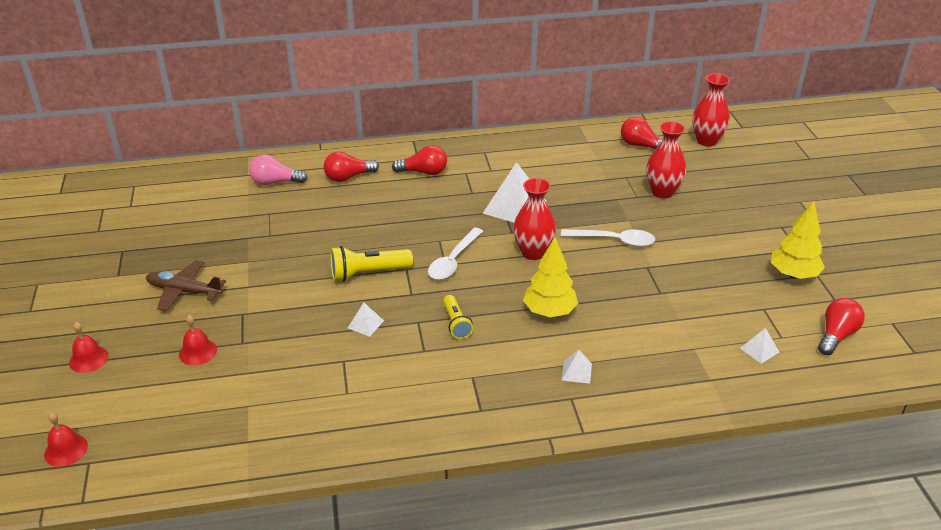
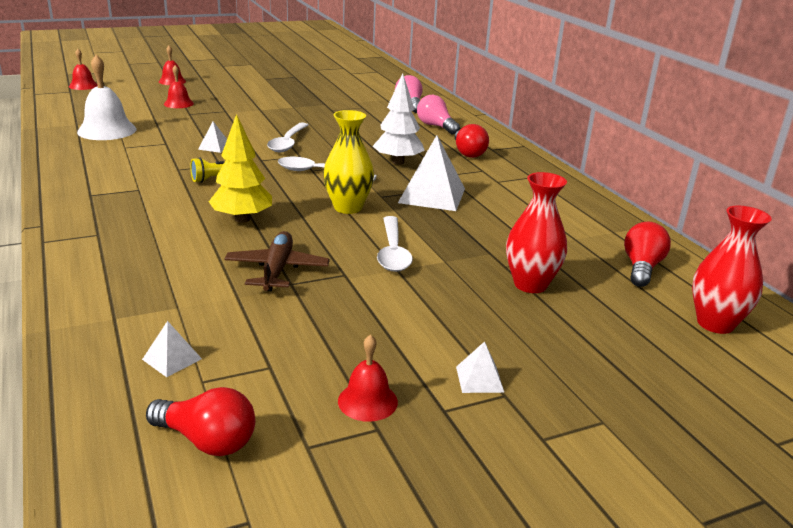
camera: 75 degrees right, 10 degrees down
(184, 291) = (250, 94): brown plane -> brown plane (277, 270)
(283, 411) = (107, 130): none -> white bell
(348, 177) = (436, 126): red light bulb -> pink light bulb
(368, 273) = (288, 143): yellow flashlight -> white spoon
(437, 213) = (398, 162): none -> white tree
(533, 252) = (348, 207): red vase -> yellow vase
(576, 371) = (139, 235): white pyramid -> white pyramid (479, 379)
(793, 274) = (367, 401): yellow tree -> red bell

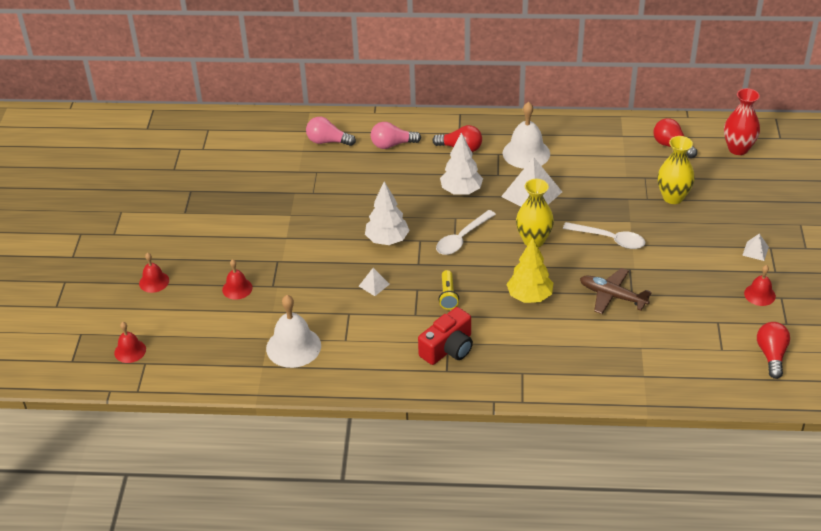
camera: 60 degrees left, 15 degrees up
(128, 190) = (448, 348): none -> red camera
(172, 359) = (697, 357): white pyramid -> none
(207, 441) = (771, 355): red light bulb -> red light bulb turned 45 degrees counterclockwise
(288, 143) = (387, 240): white spoon -> white tree
(501, 183) = (526, 153): none -> white bell
(530, 284) = (673, 197): red vase -> yellow vase

